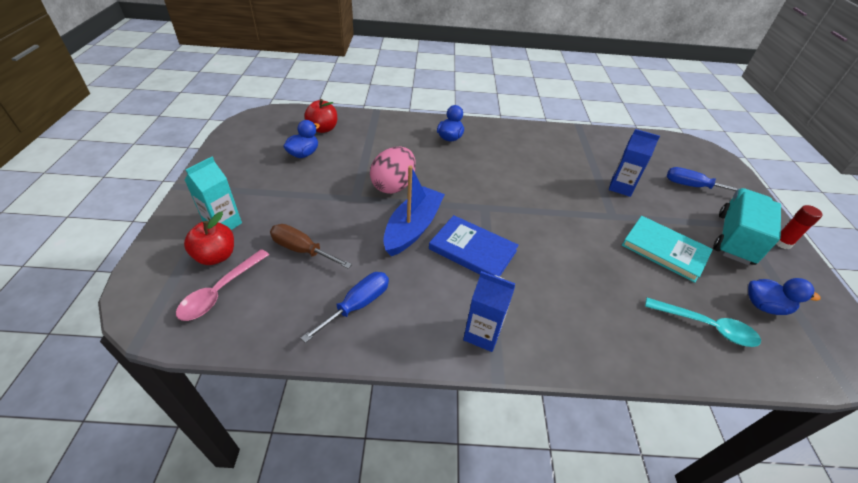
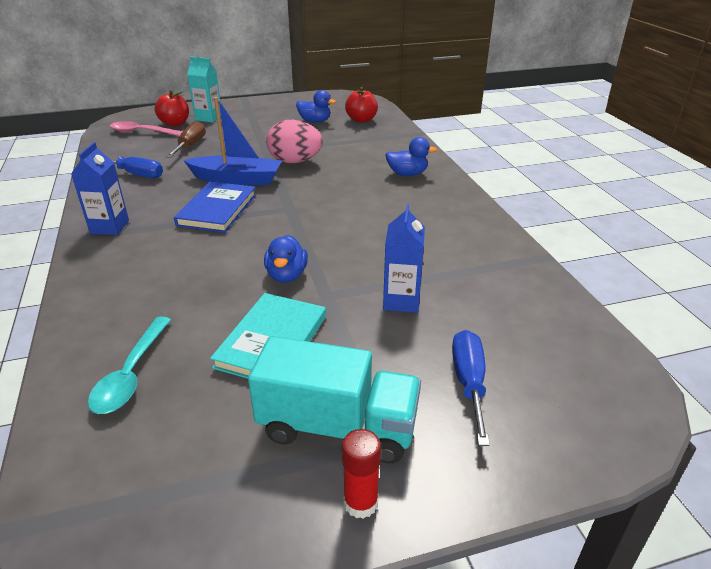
camera: 75 degrees right, 10 degrees down
(764, 306) = (179, 444): blue duck -> blue duck (286, 275)

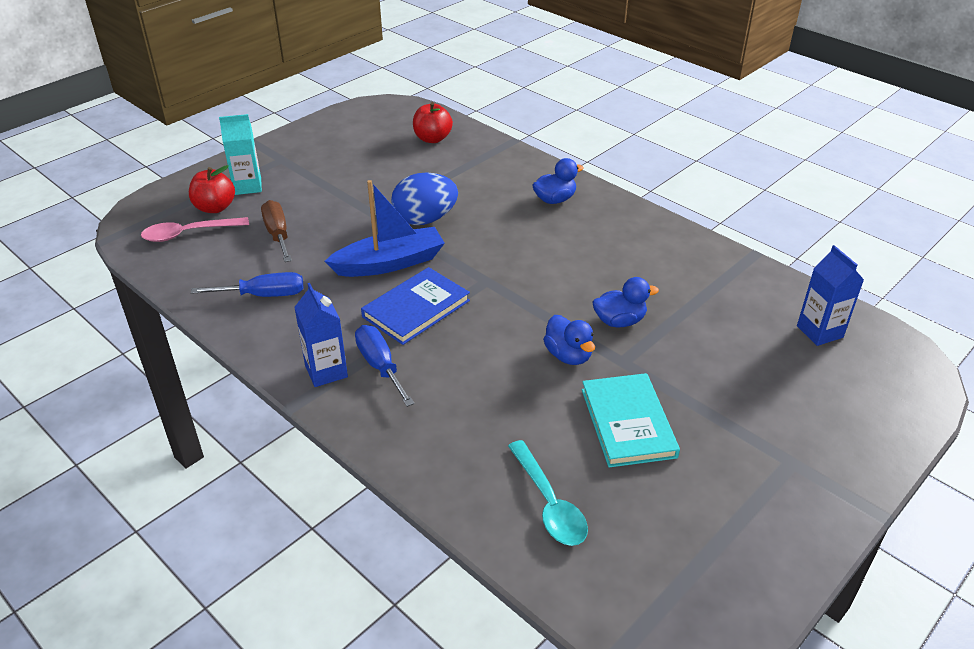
camera: 30 degrees left, 5 degrees up
(217, 210) = (416, 309): blue book -> blue book turned 60 degrees clockwise
(295, 161) = (425, 219): pink egg -> blue egg
(315, 121) = (383, 155): blue duck -> blue duck (619, 321)
(338, 427) = (751, 468): turquoise truck -> none
(360, 503) = (820, 512): red glue stick -> none
(401, 301) = (687, 342): blue carton -> blue carton (819, 332)
(469, 383) = (802, 392): blue screwdriver -> blue screwdriver (380, 366)

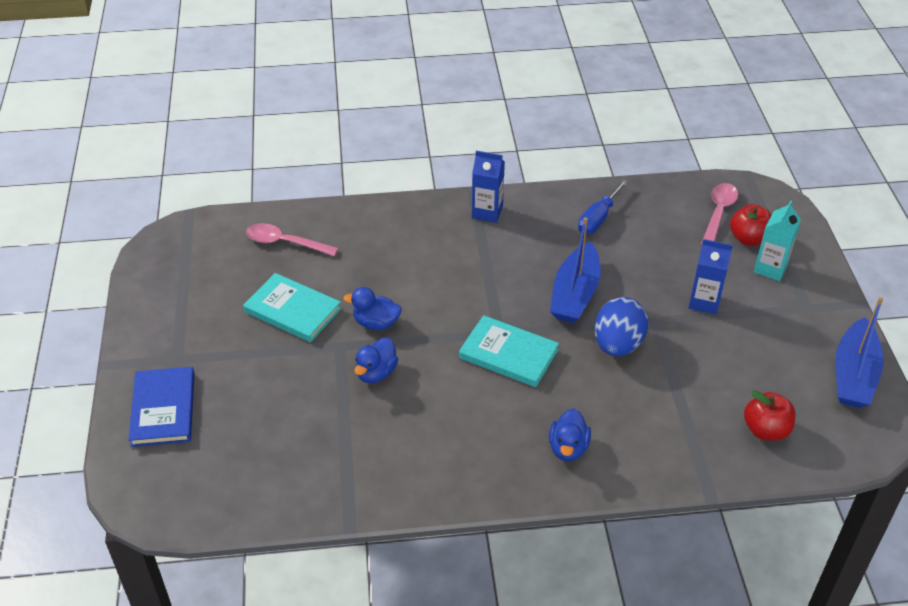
camera: 130 degrees right, 5 degrees up
(278, 234) = (674, 255): brown screwdriver -> none
(337, 125) = (853, 375): none -> blue boat
(380, 366) = (466, 236): blue screwdriver -> none
(416, 309) = (505, 280): blue book -> blue book (163, 409)
(503, 264) = (508, 354): none -> turquoise book
(549, 503) = (285, 243): turquoise spoon -> pink spoon
(819, 332) = (232, 479): blue carton -> blue carton (704, 302)

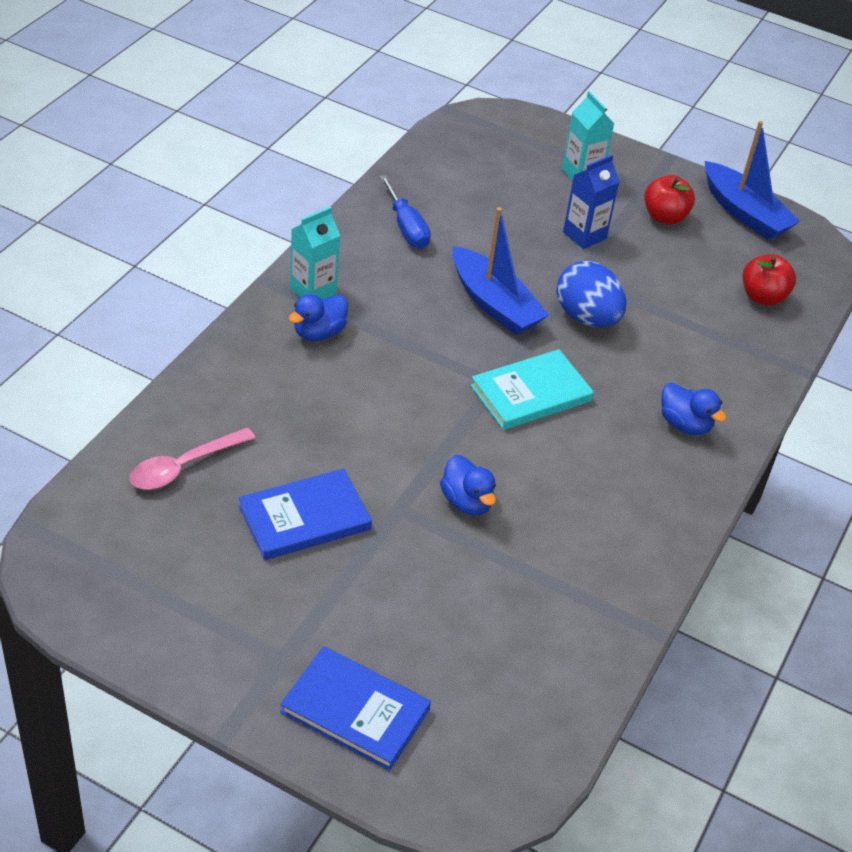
camera: 60 degrees left, 0 degrees up
(292, 310) = (304, 518): turquoise book -> blue book
(376, 323) = (393, 463): blue duck -> blue duck (319, 333)
(487, 212) = (313, 291): blue carton -> turquoise carton
(718, 213) = (481, 156): pink spoon -> none
(748, 239) = (532, 162): red apple -> red apple (664, 217)

